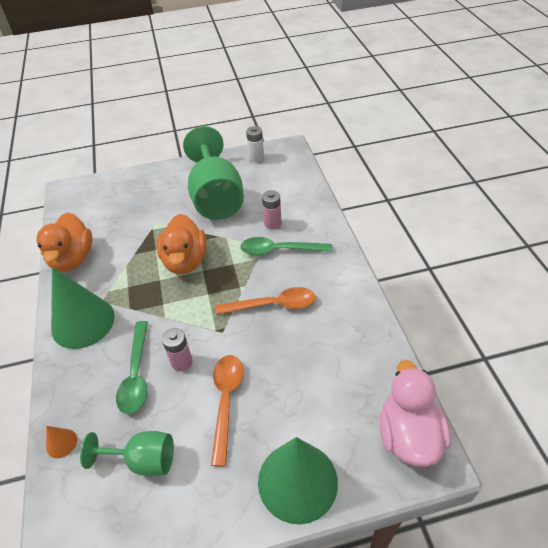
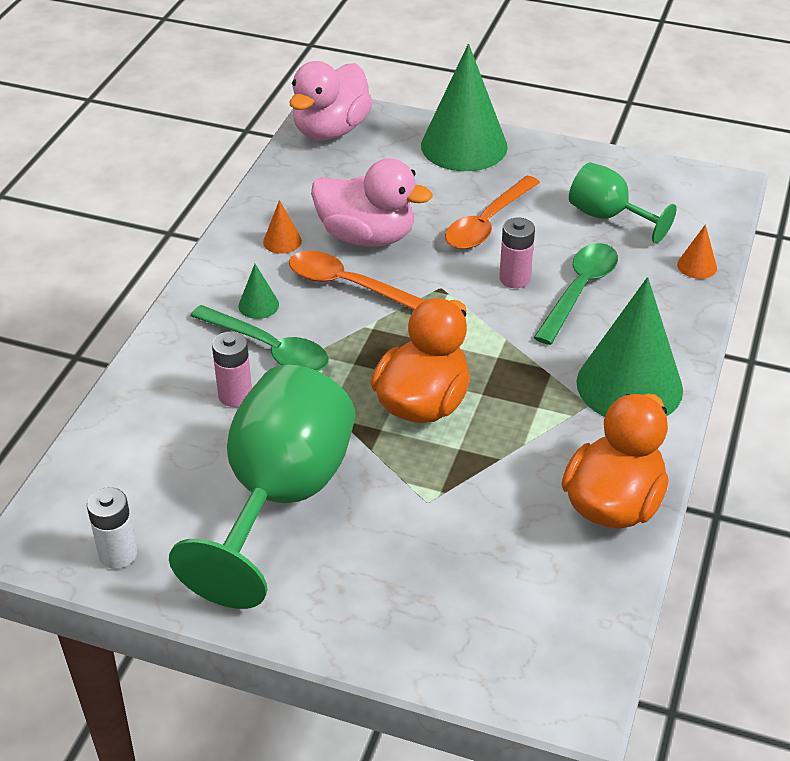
camera: 150 degrees left, 5 degrees down
(293, 345) = (367, 237): none -> pink duck
(308, 269) = (258, 305): none -> green cone
(337, 314) = (282, 241): none -> orange cone

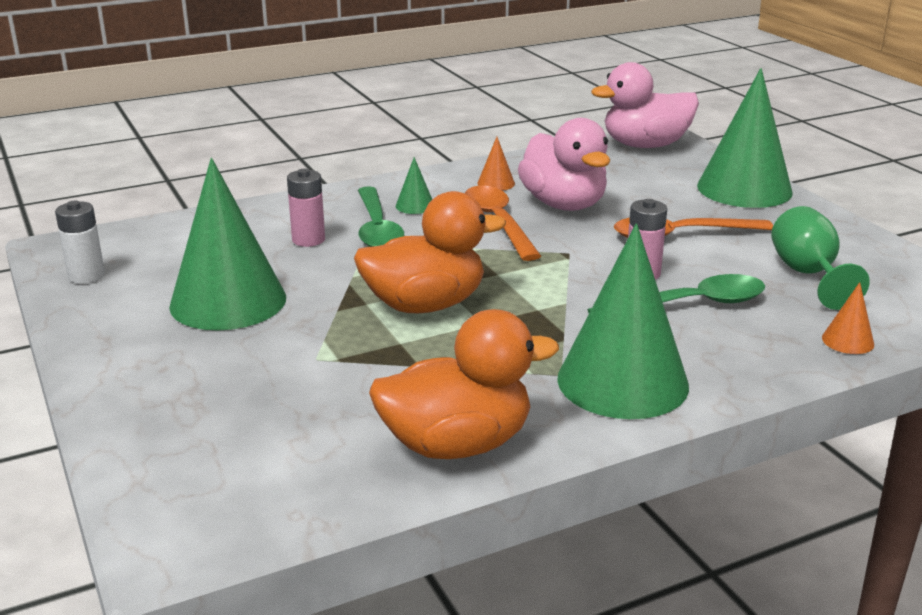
camera: 45 degrees right, 15 degrees down
(280, 497) = (228, 301): green goblet -> green cone

